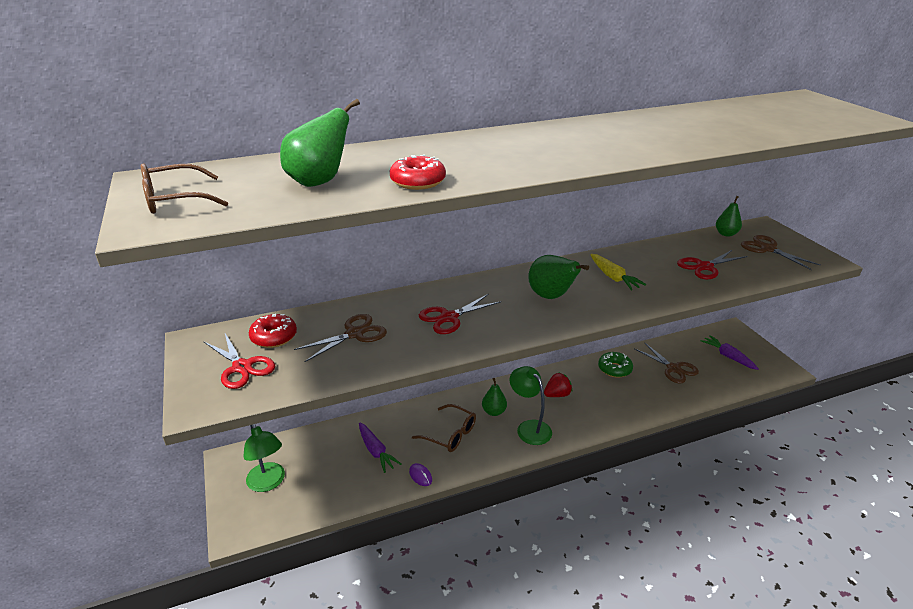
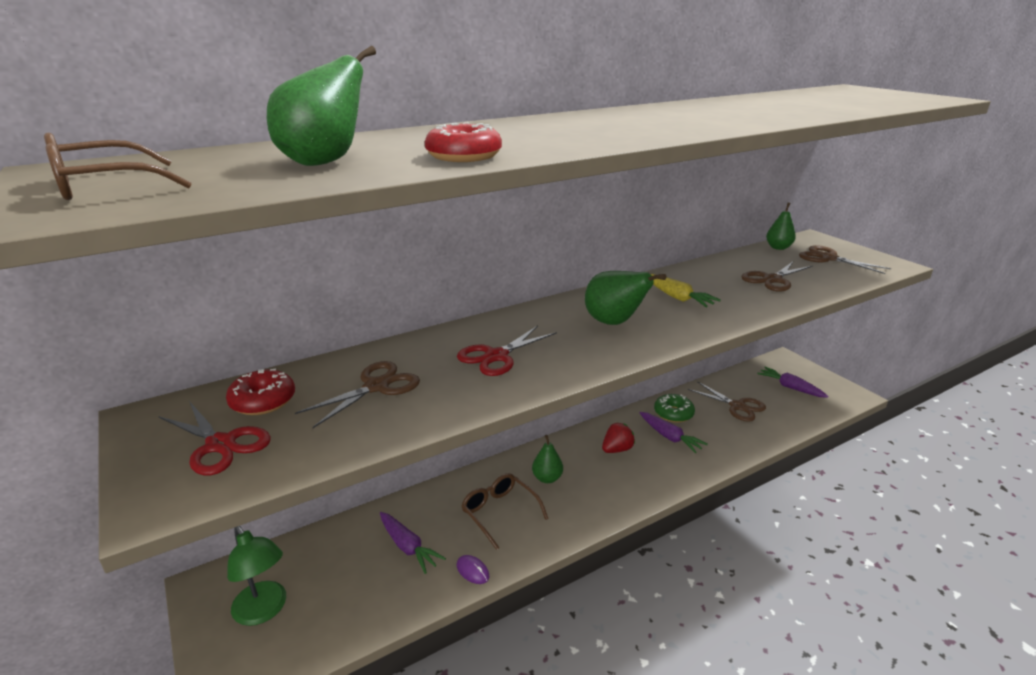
camera: 10 degrees left, 5 degrees down
(450, 434) = (499, 513): brown glasses -> brown glasses turned 150 degrees counterclockwise
(529, 427) = (594, 492): green lamp -> none
(605, 389) = (670, 437): none -> purple carrot
(704, 267) = (772, 279): red scissors -> brown scissors

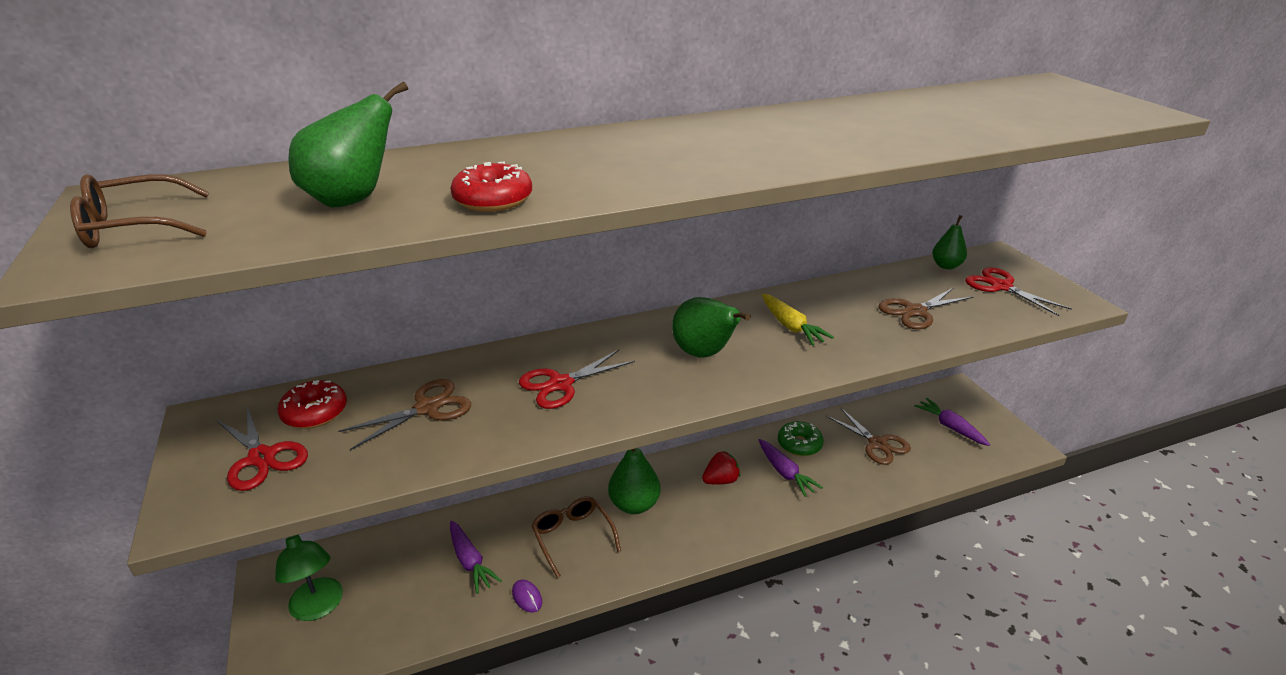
camera: 10 degrees right, 5 degrees up
(547, 478) = (634, 504): green pear -> green pear, size x1.55
(828, 258) = (1001, 286): brown scissors -> red scissors

